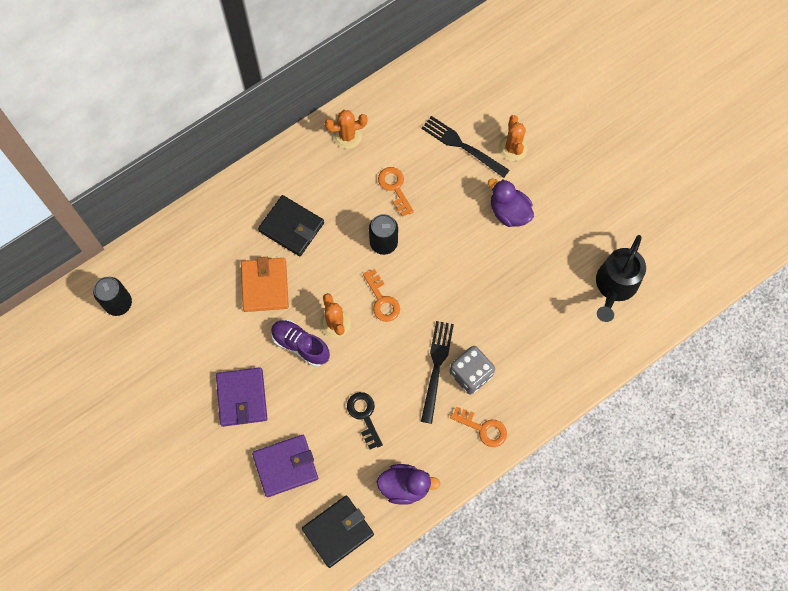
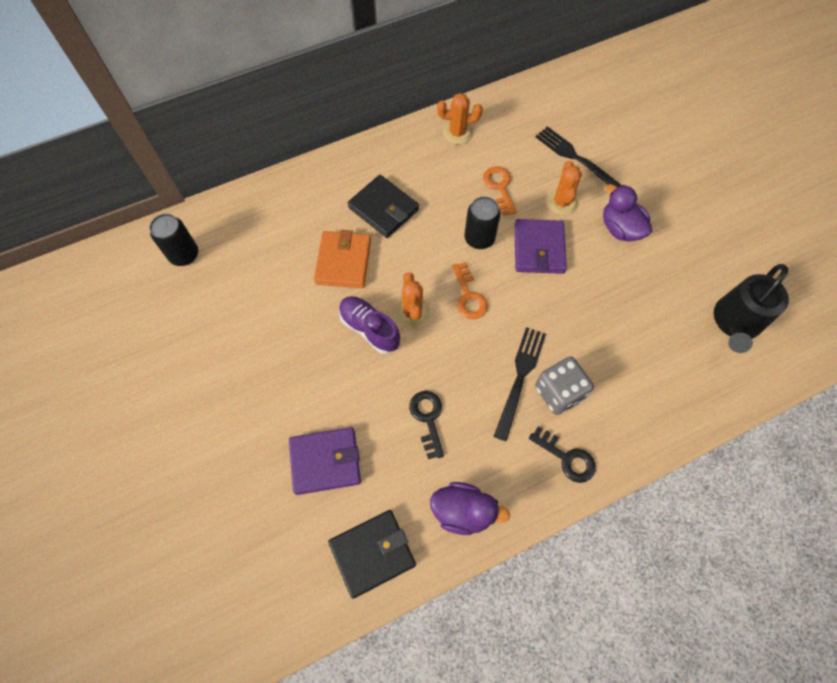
camera: 10 degrees right, 5 degrees down
(242, 398) = (292, 375): purple wallet -> purple wallet (539, 249)
(483, 428) = (566, 457): orange key -> black key
(512, 148) = (630, 168): orange cactus -> orange cactus (561, 202)

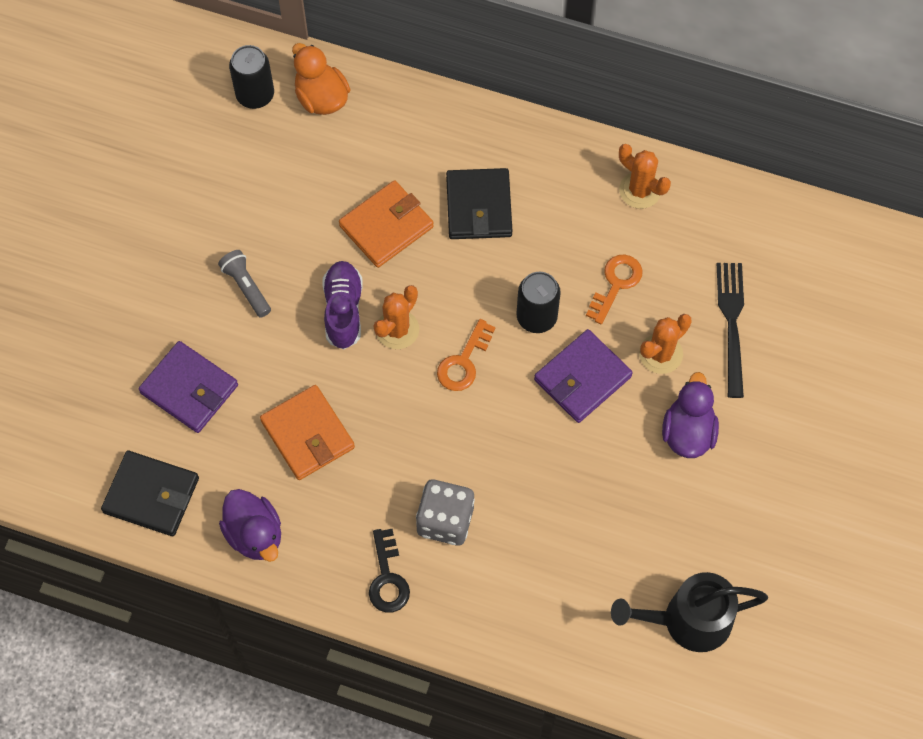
camera: 45 degrees right, 0 degrees up
(228, 224) = (321, 98): none -> orange duck
(296, 367) = (246, 287): none -> grey flashlight
(428, 419) = (308, 434): black key -> orange wallet
(520, 377) = (426, 475): black fork -> none

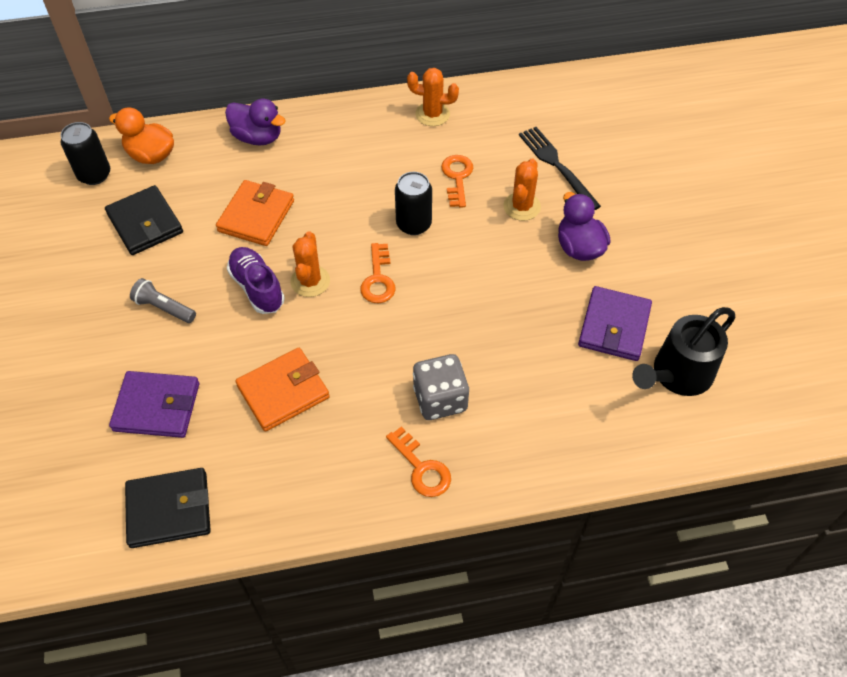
camera: 30 degrees left, 10 degrees down
(255, 534) = (284, 493): purple duck -> purple duck (258, 137)
(308, 434) = (283, 391): orange wallet -> orange wallet turned 60 degrees counterclockwise
(387, 578) = (421, 468): black key -> orange key
(479, 207) = (321, 173): black wallet -> black wallet (145, 223)
(582, 378) = (476, 248): purple wallet -> purple wallet (614, 326)

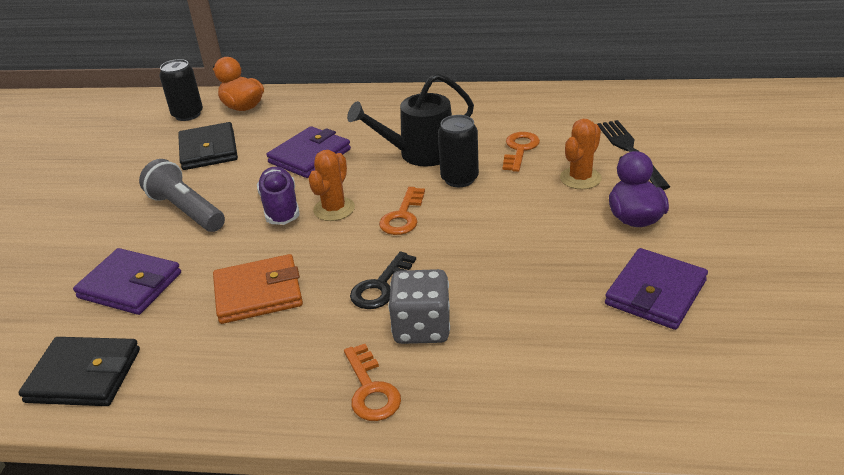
camera: 20 degrees right, 20 degrees down
(164, 308) = (186, 211): grey flashlight -> grey flashlight, size x1.58
(256, 216) = (310, 156): orange wallet -> purple wallet
(258, 137) = (341, 104): purple duck -> none
(389, 363) = (381, 286): none -> black key
(432, 114) = (514, 103): orange cactus -> none
(677, 374) = (726, 352): black watering can -> black watering can (420, 153)

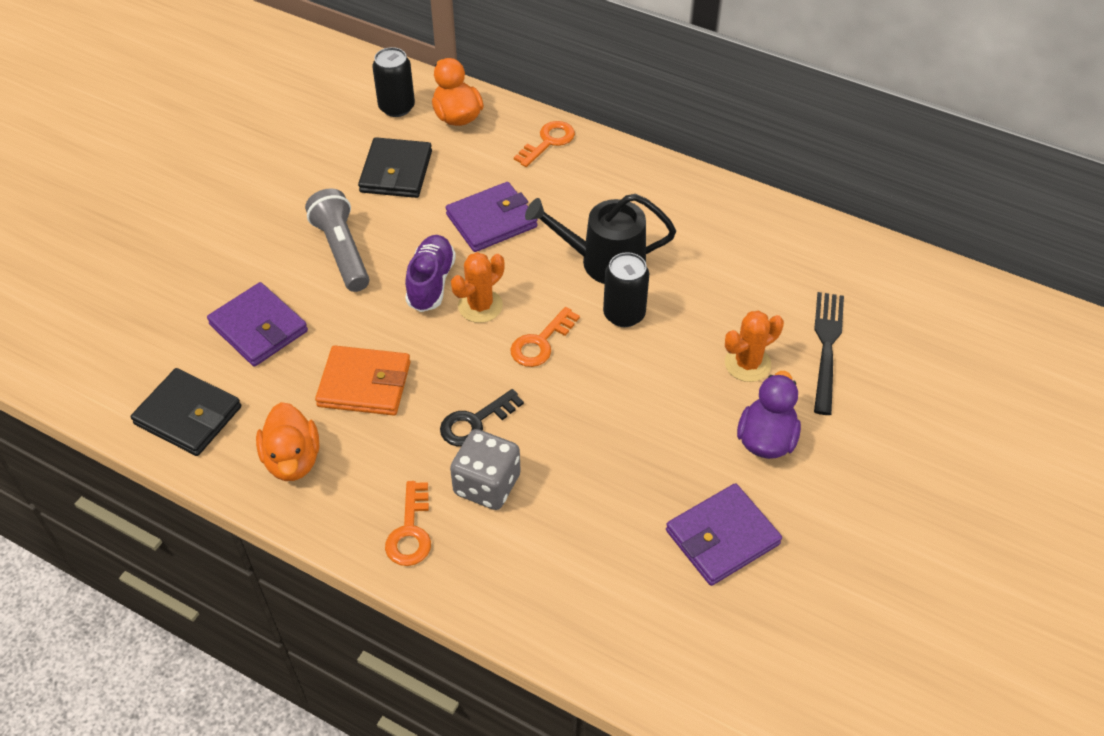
camera: 20 degrees right, 15 degrees up
(216, 374) = (292, 460): none -> orange duck
(519, 150) = (710, 297): orange key -> orange key (548, 142)

